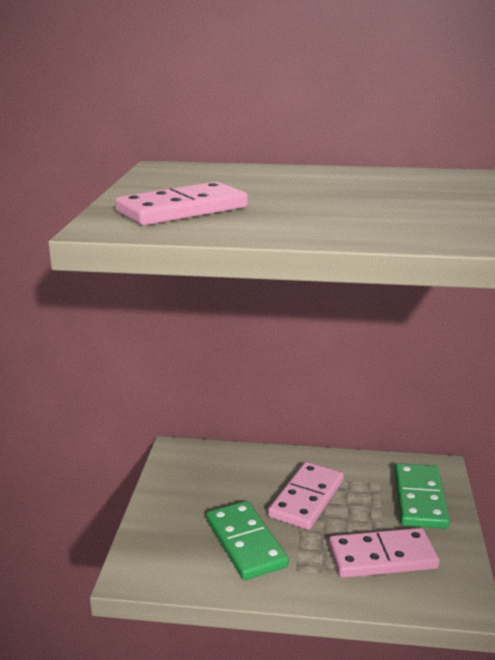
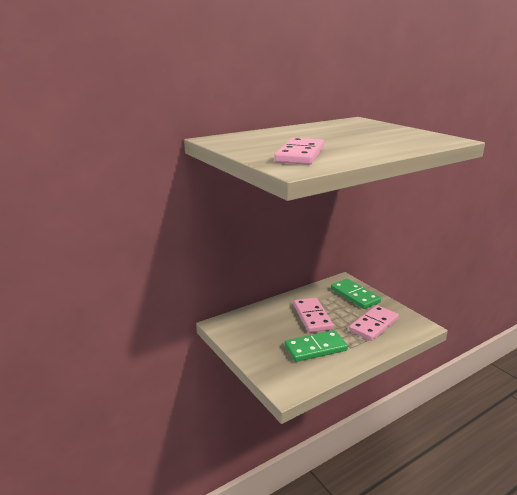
camera: 40 degrees left, 0 degrees up
(246, 543) = (315, 348): green domino -> green domino turned 45 degrees counterclockwise

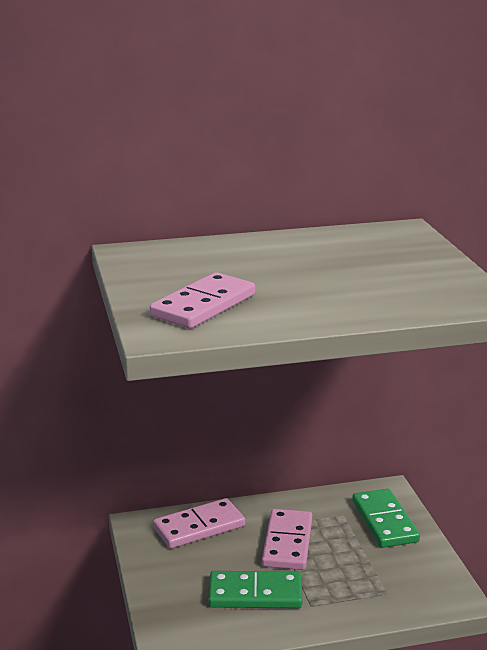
camera: 20 degrees right, 0 degrees up
(373, 325) = (376, 577): pink domino -> pink domino (199, 527)

